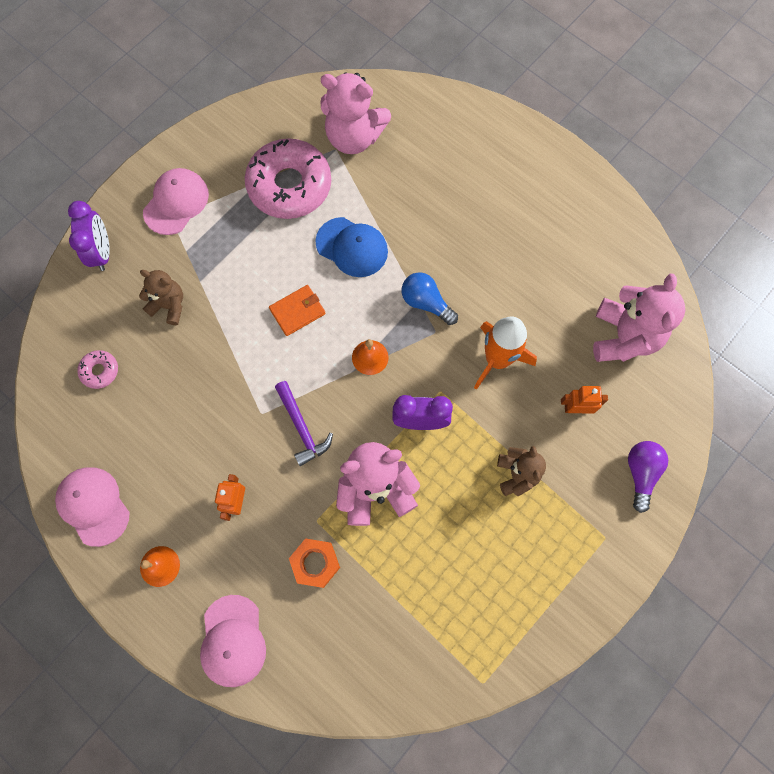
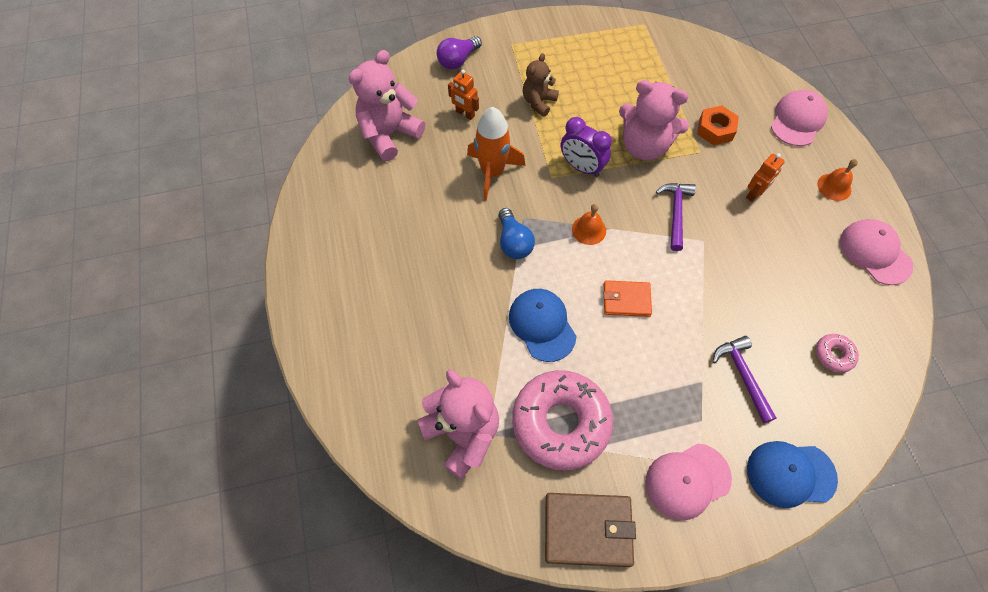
camera: 145 degrees left, 10 degrees down
(93, 506) = (875, 253): pink cap -> pink cap turned 150 degrees clockwise
(102, 252) = (790, 474): purple clock -> blue cap
(169, 305) = (742, 376): brown teddy bear -> purple hammer
(228, 133) = (588, 530): none -> brown wallet

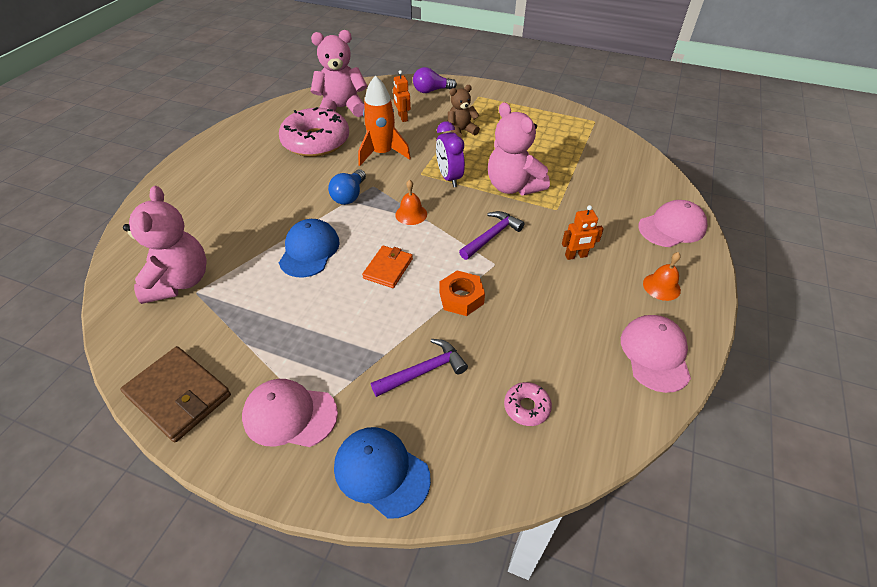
camera: 35 degrees right, 15 degrees down
(560, 423) = (248, 315): pink donut -> pink donut (316, 141)
(626, 300) = (388, 268): orange wallet -> orange wallet turned 75 degrees clockwise
(715, 129) = (586, 202): orange nut -> orange nut (461, 298)
(742, 376) = (423, 371): purple hammer -> purple hammer turned 45 degrees clockwise

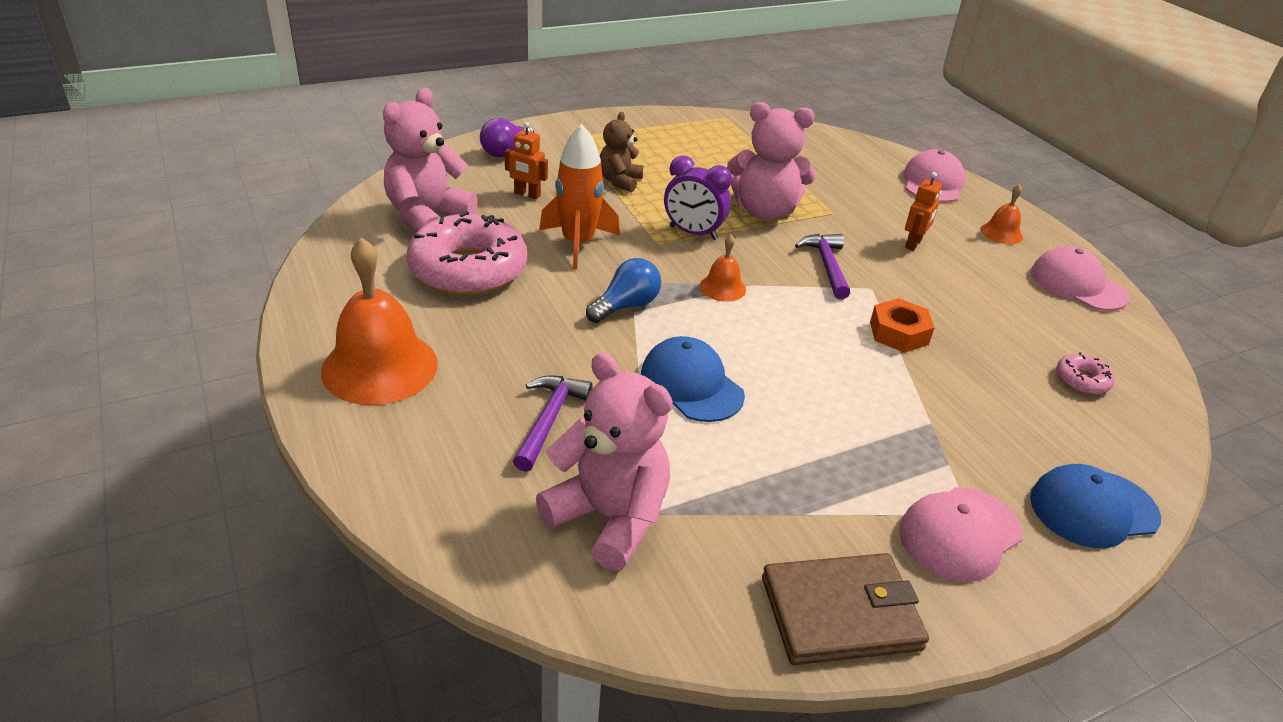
camera: 50 degrees left, 10 degrees down
(216, 165) = (380, 367): none -> orange bell
(349, 196) = (626, 306): blue light bulb -> blue light bulb turned 105 degrees counterclockwise
(388, 268) = (797, 350): orange wallet -> none
(423, 371) = (980, 411): purple hammer -> purple hammer (549, 420)

